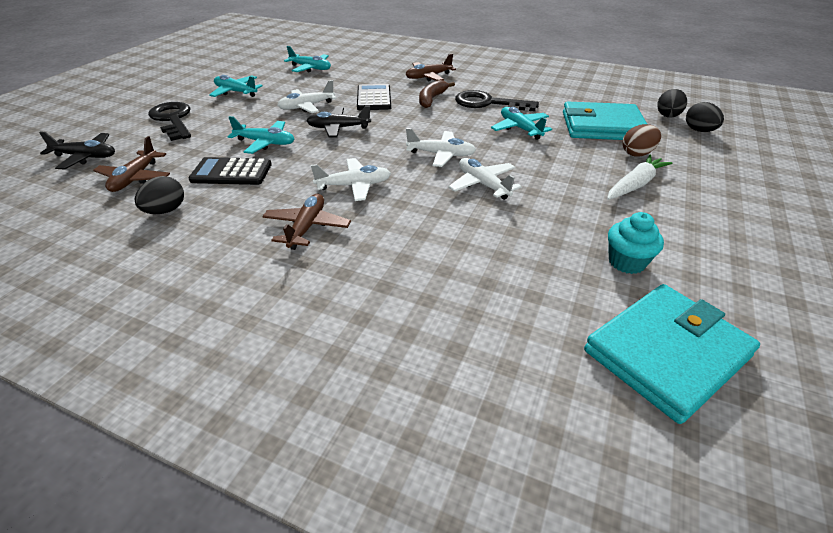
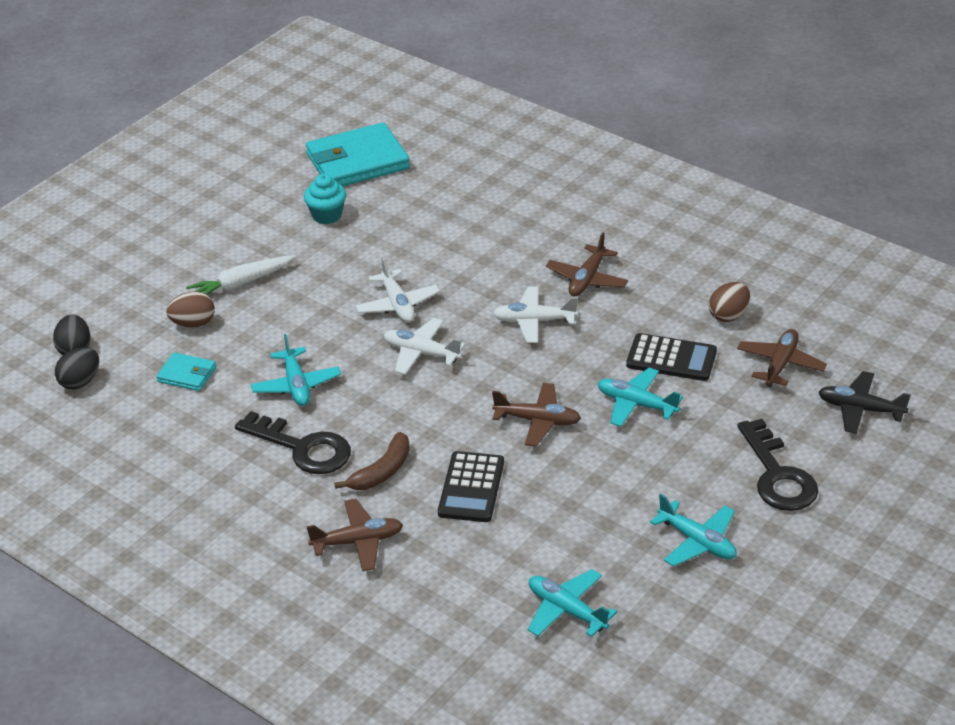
camera: 165 degrees left, 0 degrees up
(166, 211) = (728, 315): black egg -> brown egg
(306, 107) = (579, 480): white plane -> none
(338, 128) = (537, 421): black plane -> brown plane
(602, 126) = (187, 374): turquoise wallet -> turquoise wallet, size x0.48

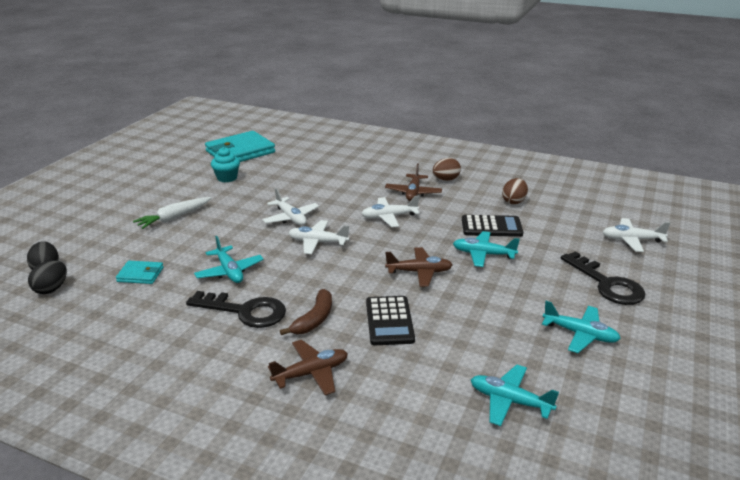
camera: 15 degrees left, 10 degrees down
(193, 323) = (141, 243): brown egg -> brown egg (446, 179)
(780, 364) = (563, 222): brown plane -> none
(860, 409) = (632, 240): black plane -> white plane

